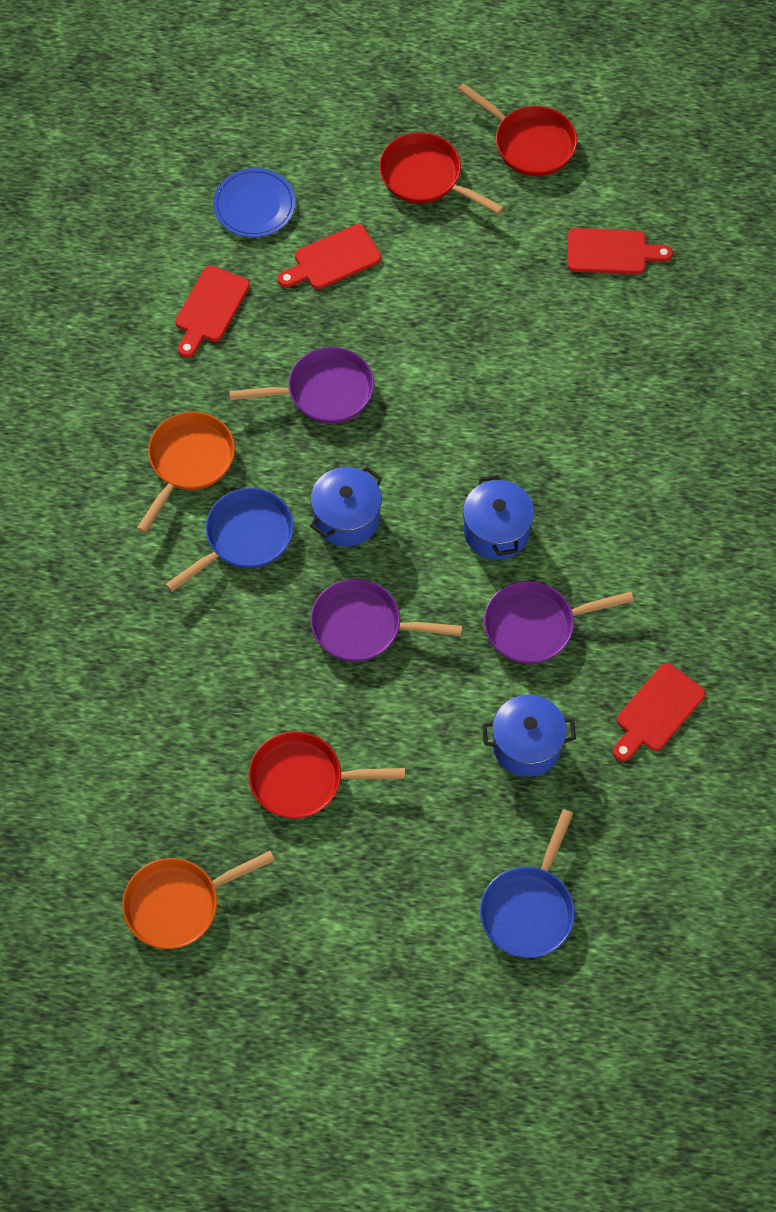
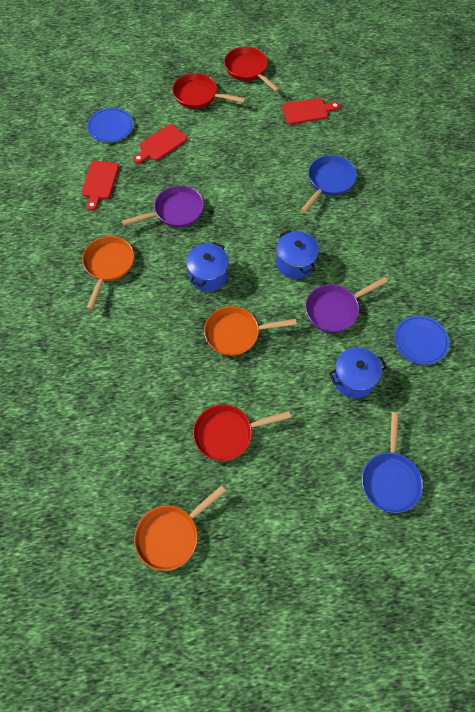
camera: 15 degrees left, 0 degrees up
(244, 538) = (152, 300): blue pan -> blue pan (329, 181)
(363, 626) = (236, 333): purple pan -> orange pan
(530, 143) = (248, 70): red pan -> red pan turned 150 degrees counterclockwise
(657, 711) = (420, 341): red cutting board -> blue plate

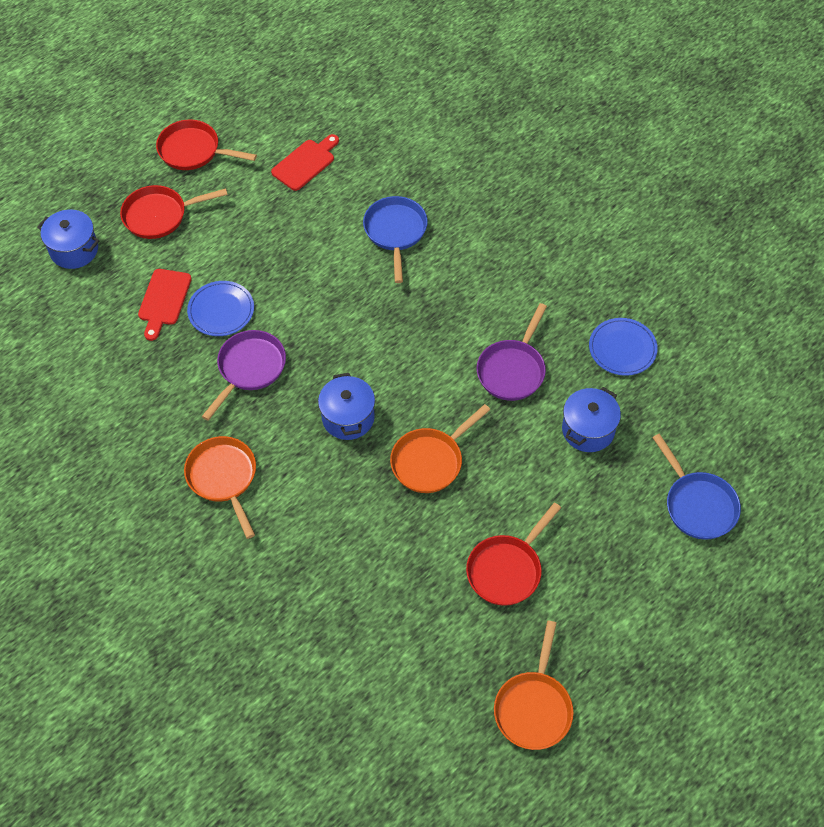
camera: 35 degrees left, 5 degrees down
(99, 182) = (127, 389): red cutting board -> none
(110, 127) = (81, 315): blue plate -> blue plate (221, 310)
(295, 263) = (431, 346): blue pot -> blue pot (74, 250)

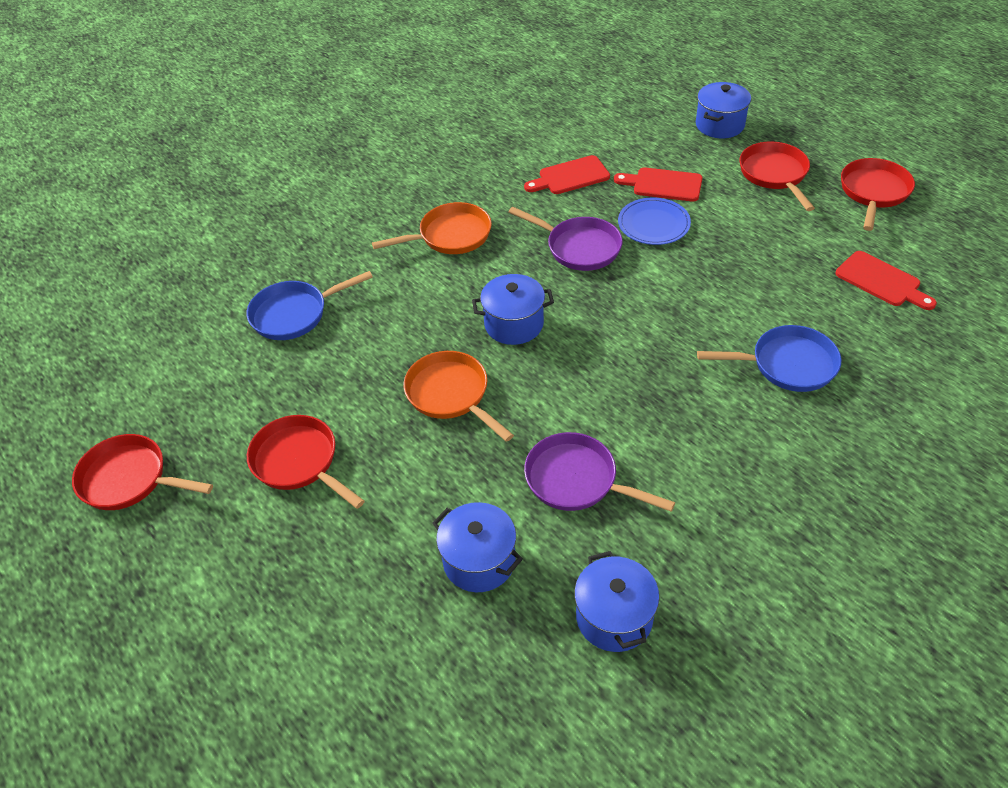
camera: 95 degrees right, 10 degrees down
(141, 376) = (570, 176): none -> red cutting board
(534, 707) = (129, 479): orange pan -> red pan
(622, 348) = (614, 617): blue plate -> blue pot
(698, 505) = (344, 692): blue pan -> blue pan (294, 314)

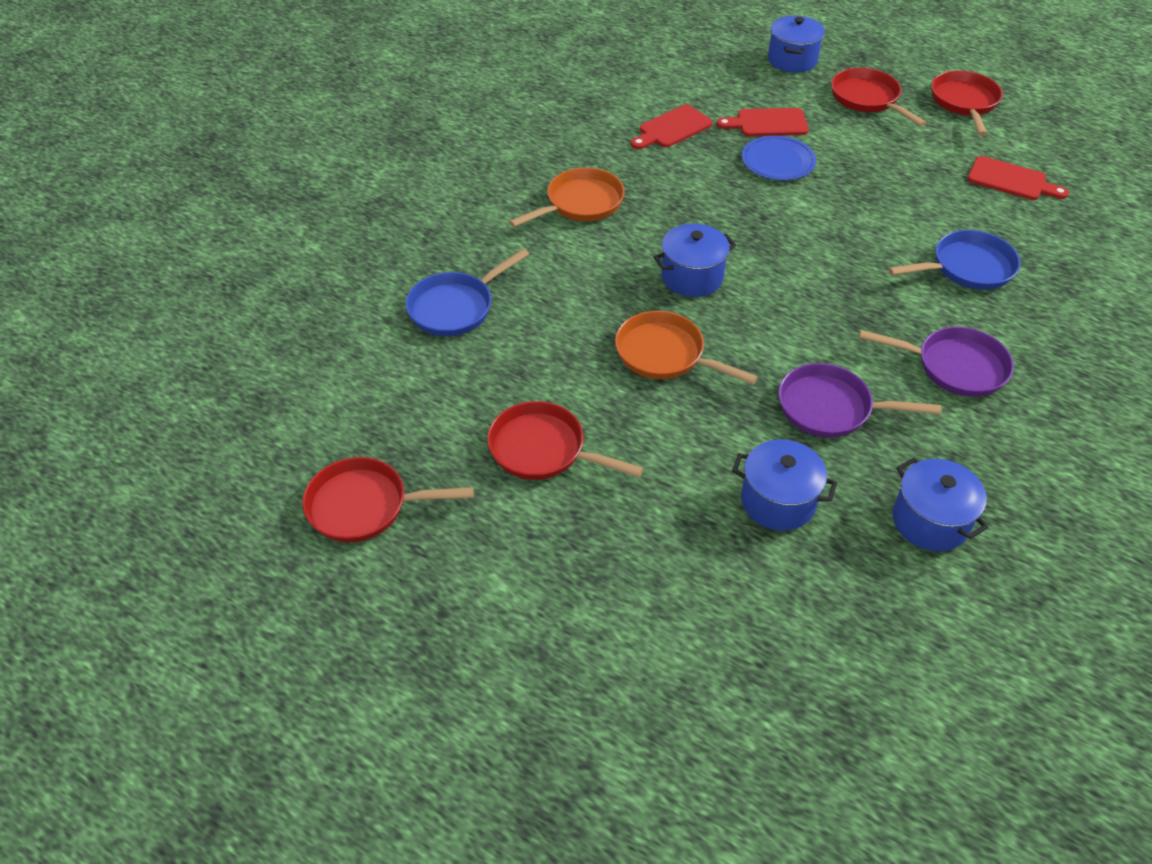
camera: 20 degrees left, 0 degrees up
(579, 247) = (717, 194): purple pan -> purple pan (955, 367)

